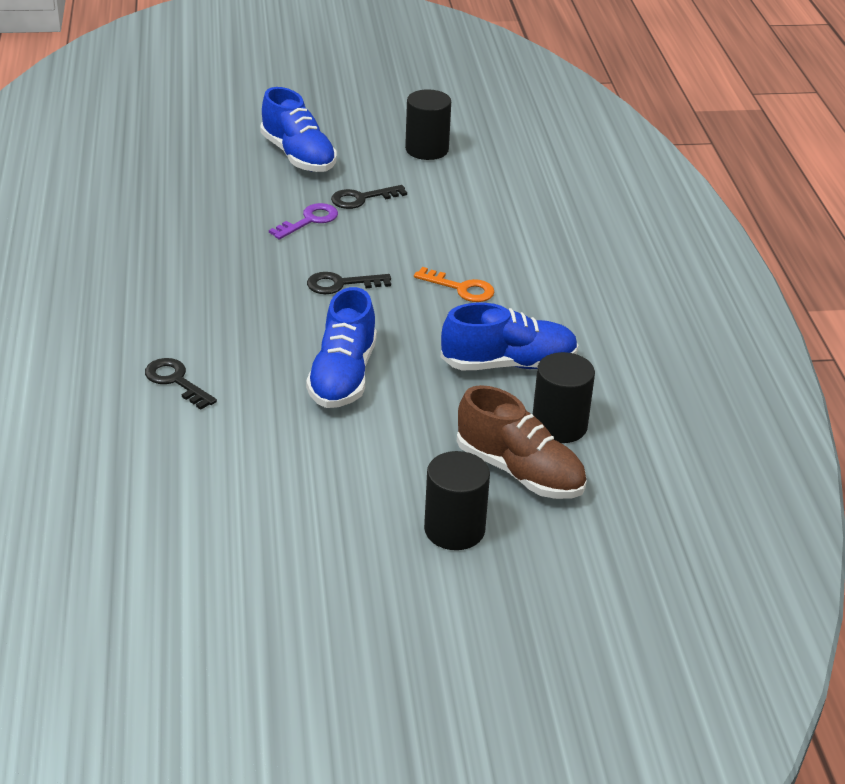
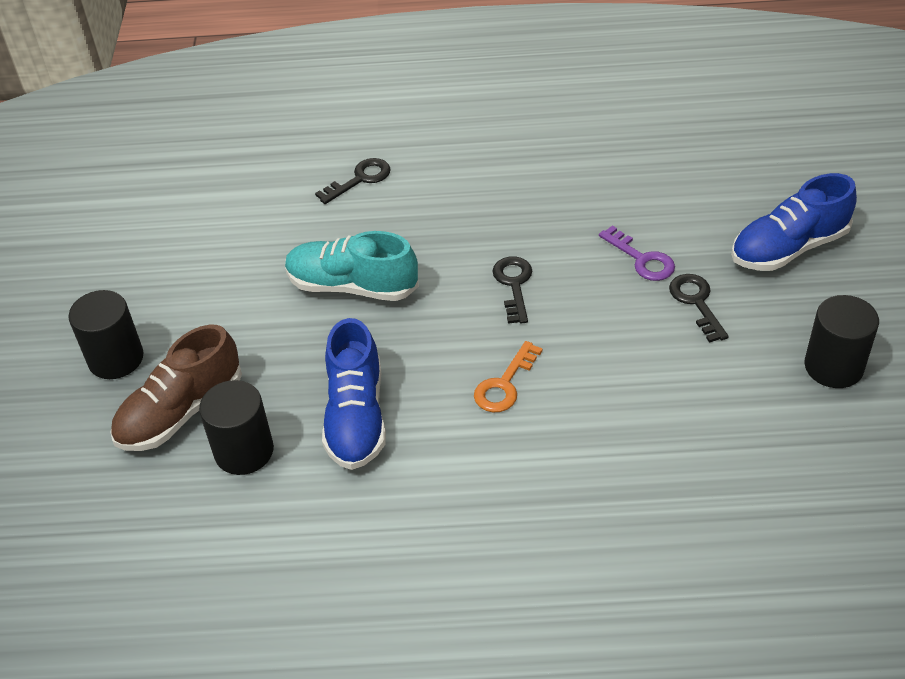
camera: 100 degrees right, 10 degrees up
(343, 376) = (352, 286): blue shoe -> turquoise shoe

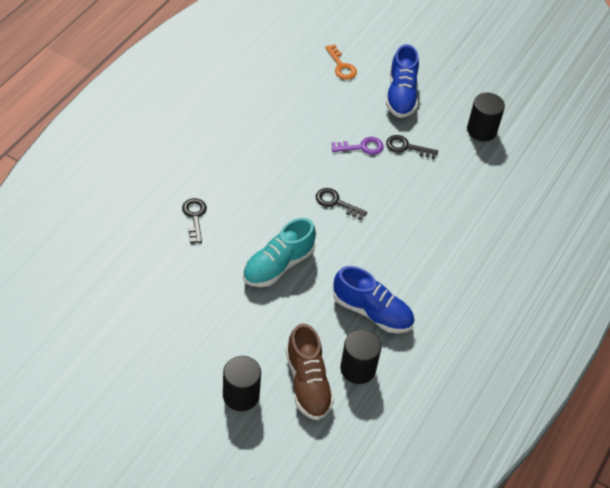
camera: 65 degrees left, 5 degrees up
(504, 384) = (398, 244): orange key -> orange key (341, 66)

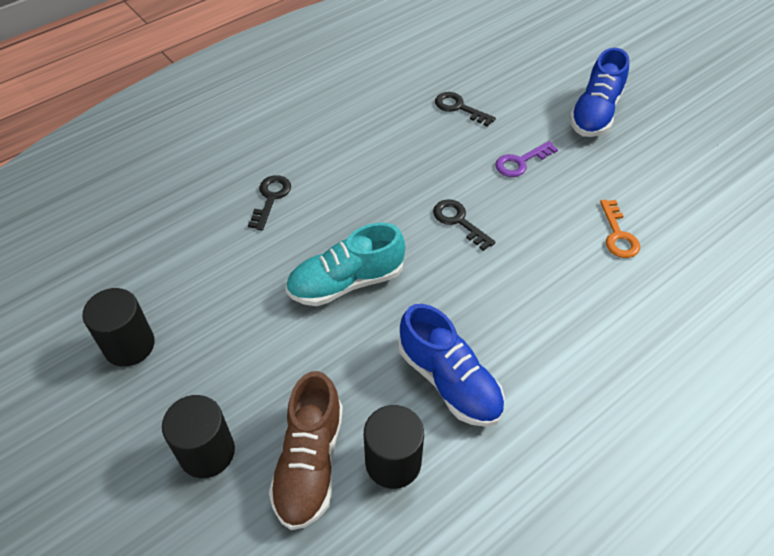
camera: 25 degrees right, 0 degrees up
(341, 66) = (530, 69): orange key -> orange key (618, 235)
(362, 147) = (520, 162): purple key -> purple key turned 135 degrees clockwise
(406, 147) = (580, 174): black key -> black key (459, 108)
(481, 130) = (693, 175): black cylinder -> black cylinder (129, 345)

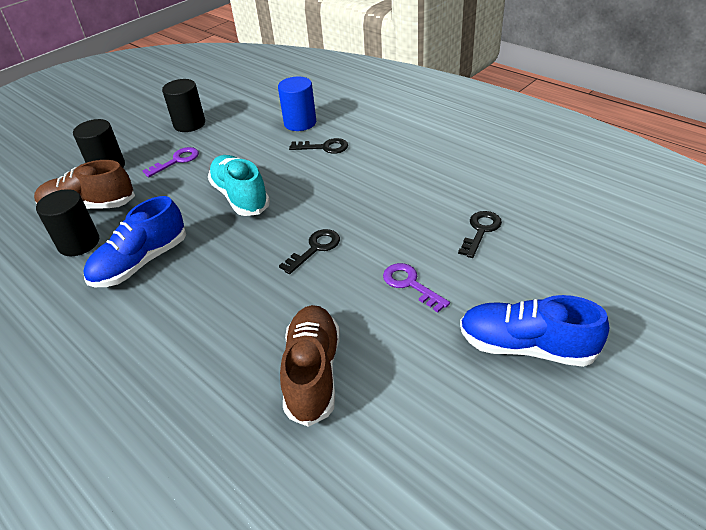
camera: 85 degrees right, 10 degrees down
(199, 216) = (300, 123): none -> blue cylinder
(231, 356) = (177, 161): none -> purple key
(618, 235) = (313, 373): orange key -> brown shoe

